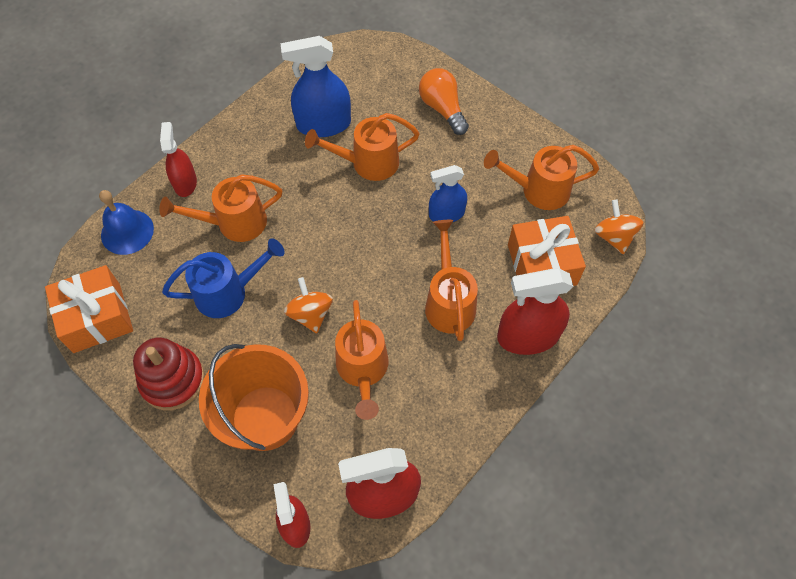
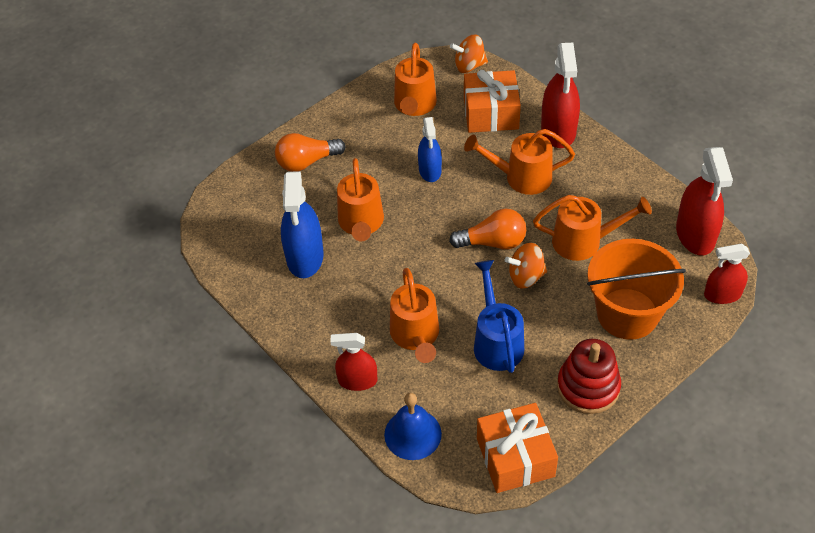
camera: 80 degrees left, 10 degrees down
(354, 280) = (493, 242): none -> orange light bulb

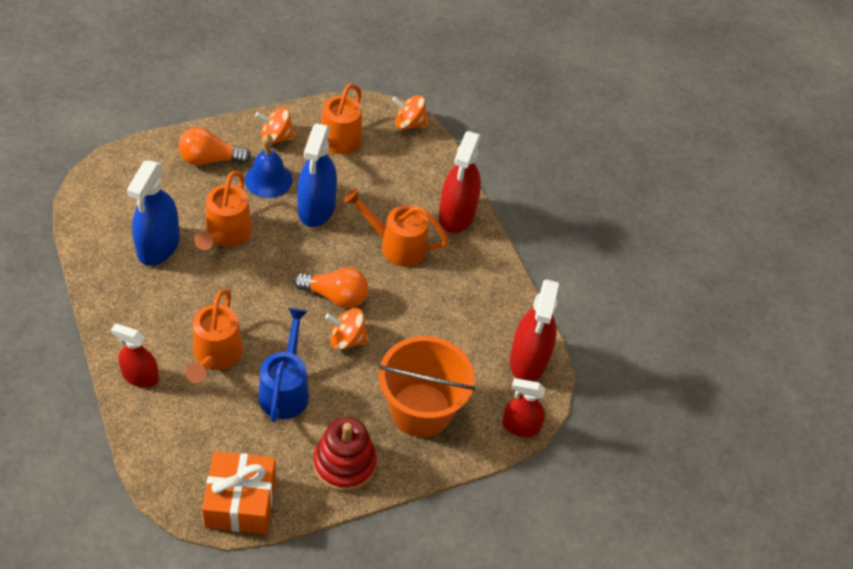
camera: 10 degrees right, 0 degrees up
(356, 120) = (276, 137): none -> orange spinning top
(412, 434) = (161, 444): blue bell -> blue bell (268, 179)
(430, 170) = (316, 208): blue spray bottle -> blue spray bottle, size x1.58
(491, 113) = (403, 175): orange gift -> none
(584, 241) = (420, 327): orange watering can -> none

